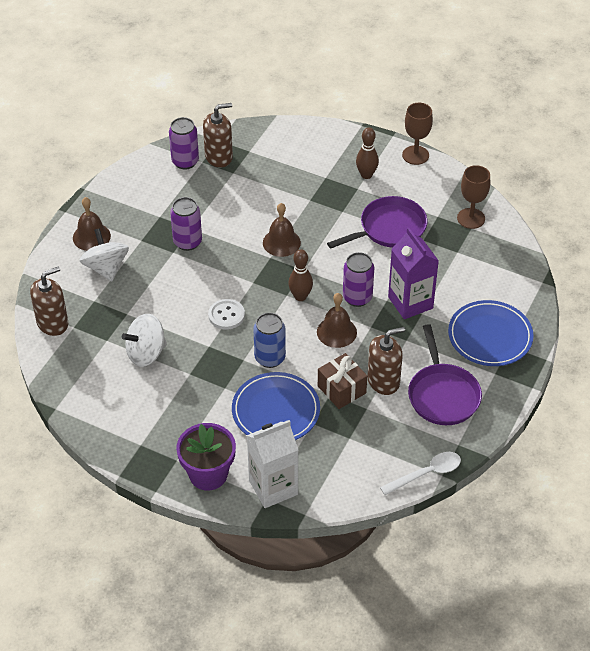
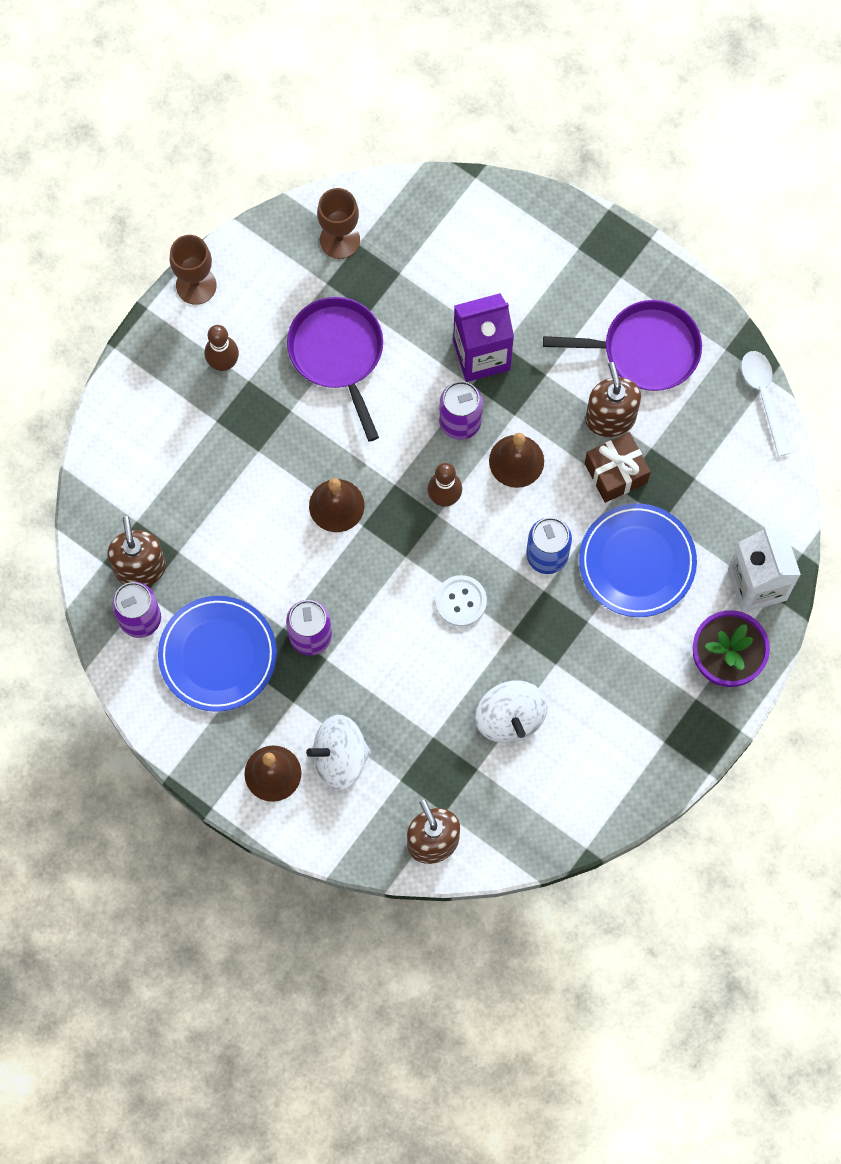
camera: 80 degrees left, 25 degrees up
(490, 336) = (558, 268): blue plate -> blue plate (218, 655)

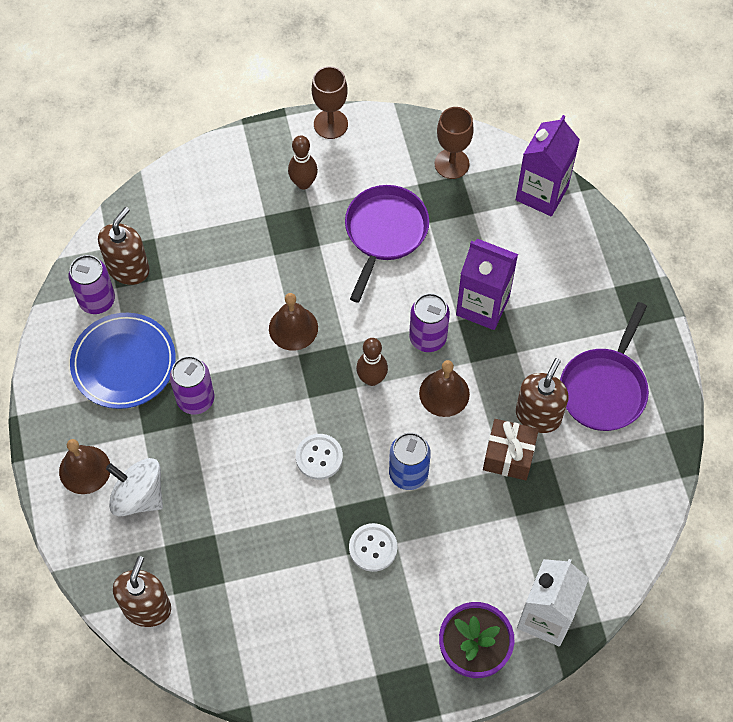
camera: 40 degrees right, 10 degrees down
(443, 207) = (542, 193): none -> purple carton
(510, 718) = (280, 565): white spinning top -> none
(572, 641) = (373, 548): none -> white button
(637, 562) = (470, 530): blue plate -> none
(645, 350) = (604, 388): purple pan -> purple pan turned 75 degrees clockwise
(764, 397) = (666, 487): white spoon -> none

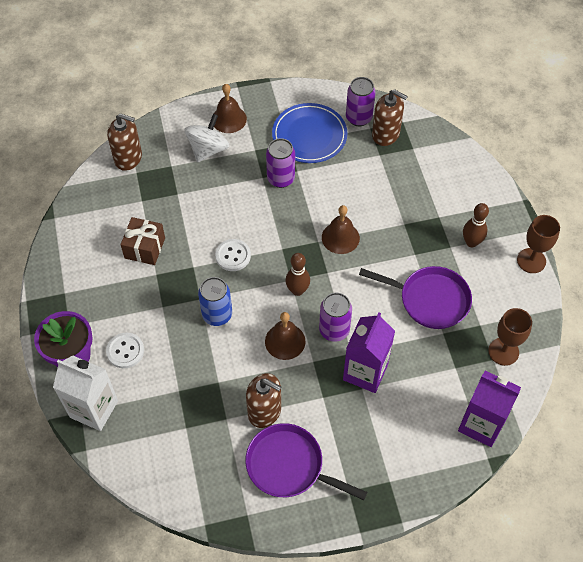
camera: 90 degrees right, 5 degrees down
(373, 548) = (159, 291): white button -> white button (125, 351)
(508, 456) = (229, 387): brown gift -> brown gift (145, 248)

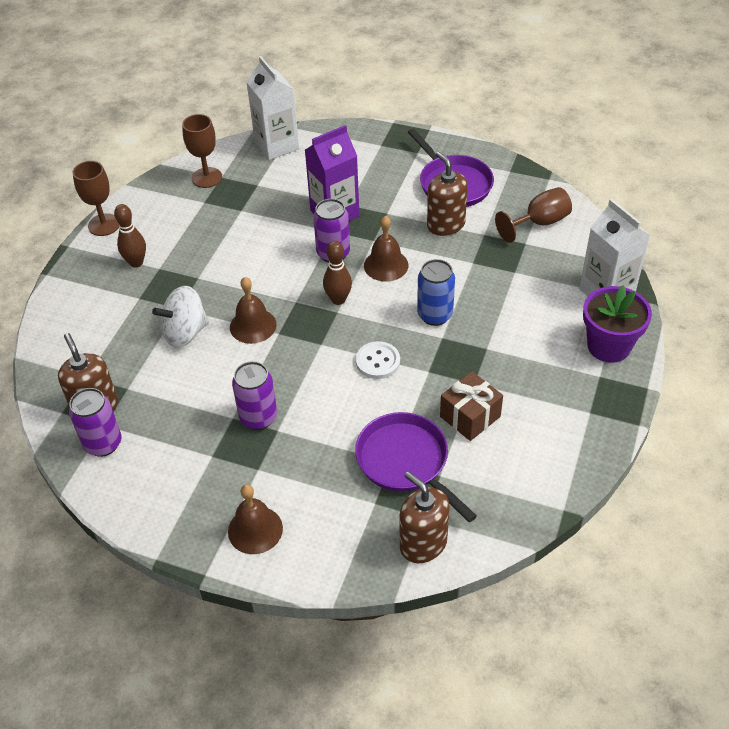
camera: 145 degrees left, 10 degrees down
(125, 351) = (549, 326): white button -> none
(185, 458) = (539, 223): none -> brown goblet
(208, 149) = (313, 500): white spinning top -> white spinning top (185, 332)
(309, 136) = (180, 452): blue plate -> none
(430, 300) = (225, 237): purple pan -> purple pan (406, 462)
(481, 424) = (276, 145): purple carton -> white carton

